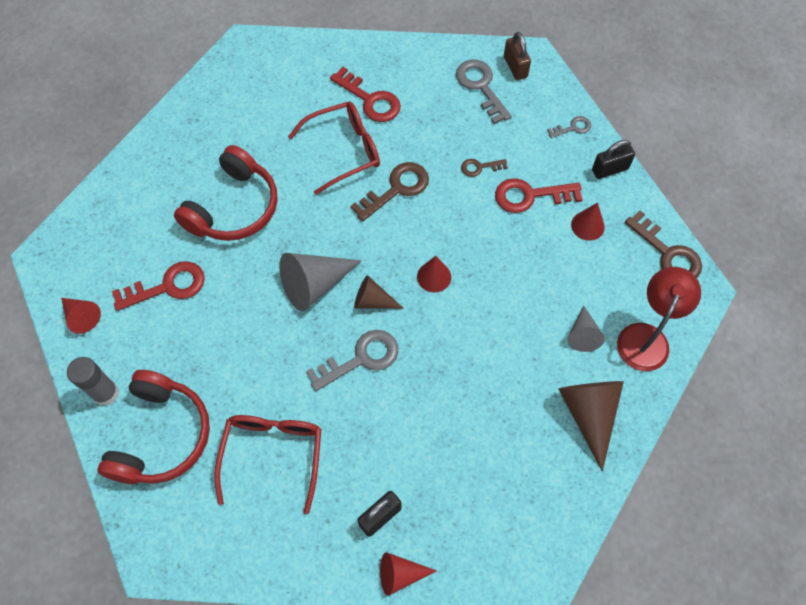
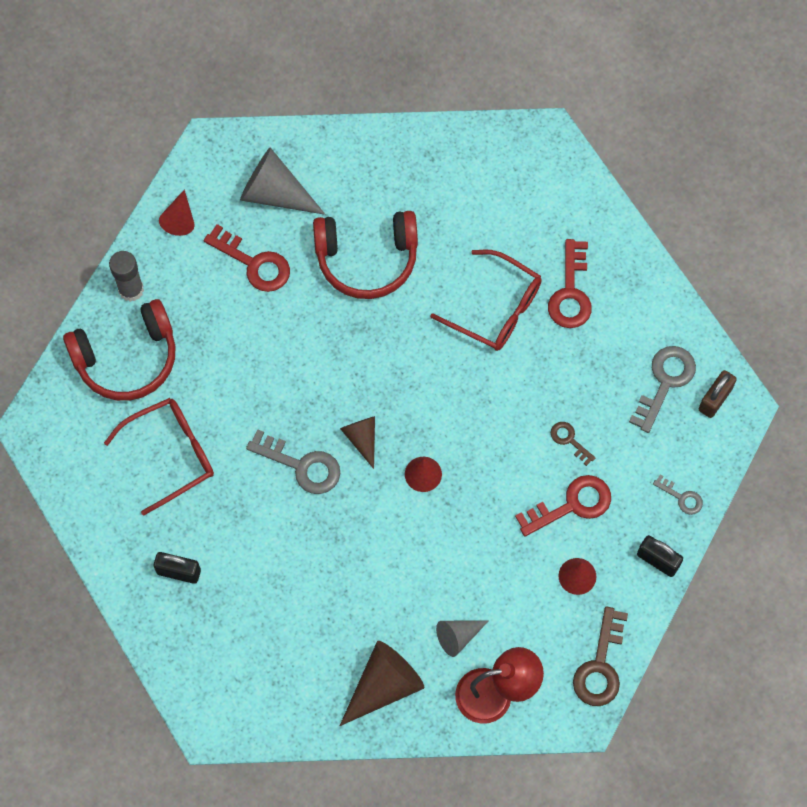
camera: 55 degrees right, 5 degrees up
(314, 285) = (342, 380): grey cone -> grey cone (275, 193)
(396, 189) = (490, 382): brown key -> none
(400, 574) = (144, 617): red cone -> none
(530, 196) = (571, 505): red key -> red key turned 105 degrees clockwise

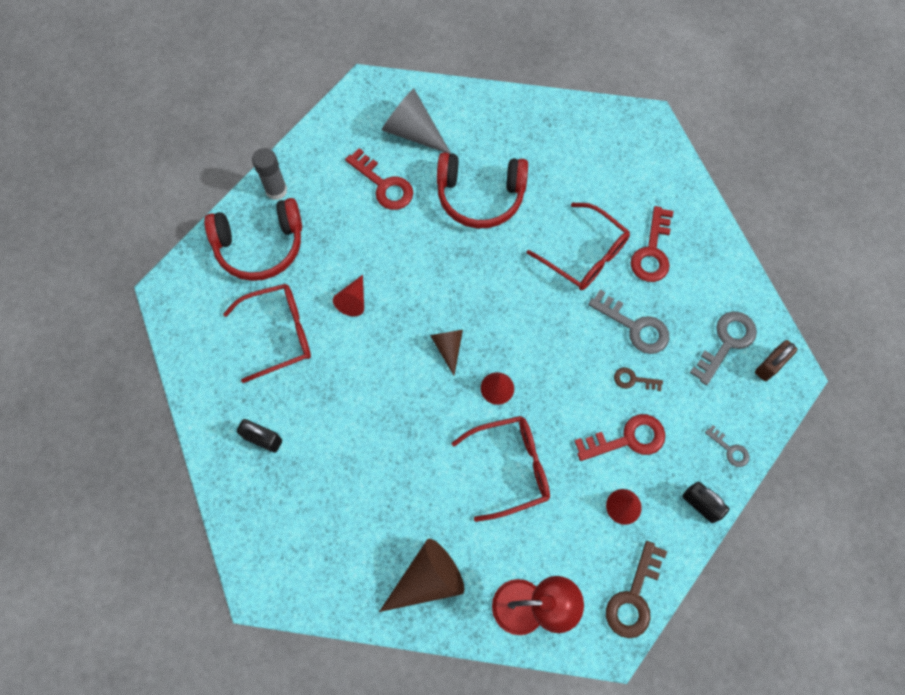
camera: 10 degrees right, 0 degrees up
(180, 219) = (329, 140): red cone -> red cone (353, 300)
(301, 465) = (391, 362): grey key -> grey key (634, 327)
(452, 556) = (511, 468): none -> red glasses
(458, 637) = (504, 545): grey cone -> none
(569, 440) = (633, 380): brown key -> brown key turned 45 degrees counterclockwise

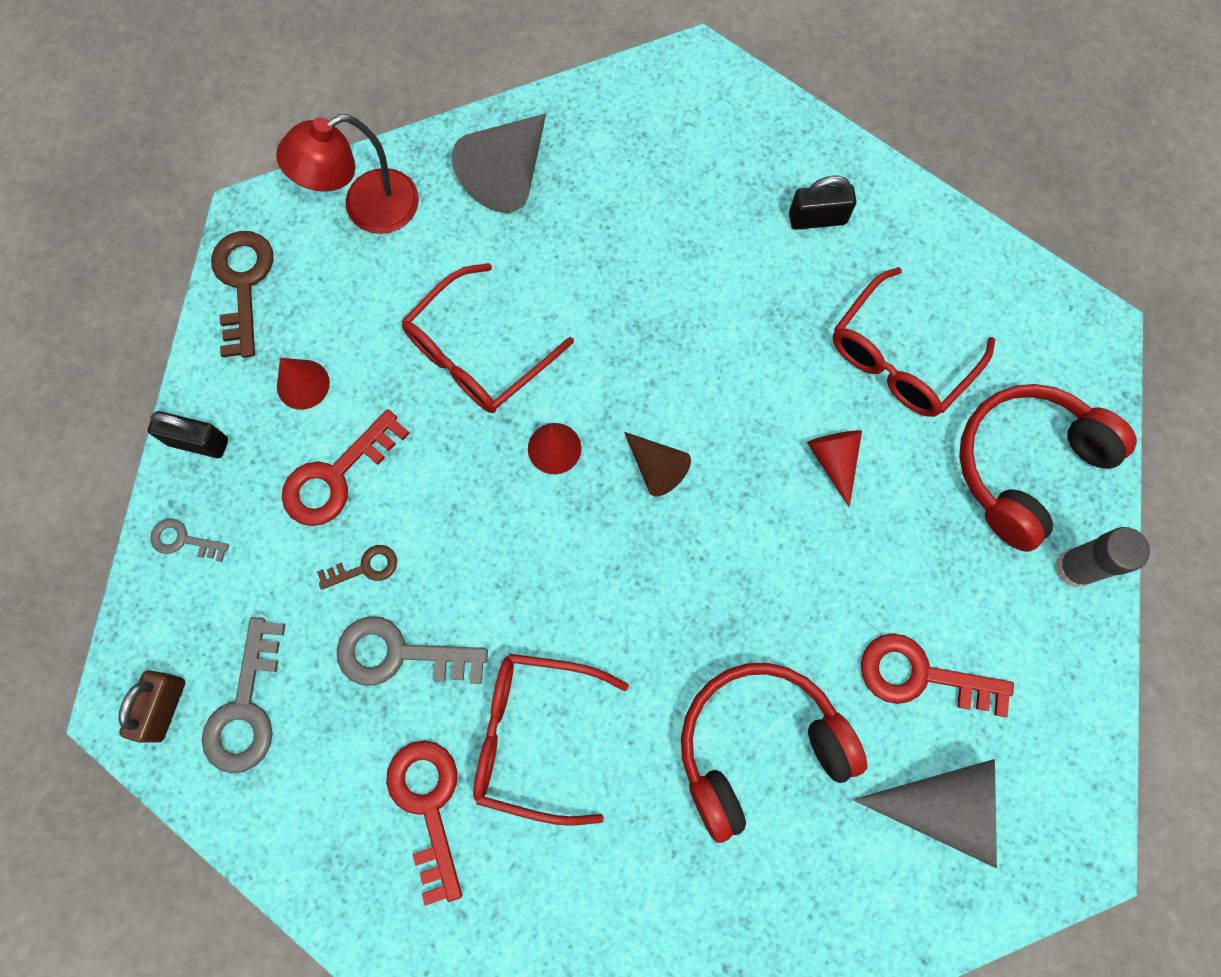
camera: 150 degrees right, 5 degrees up
(427, 579) = (508, 174): brown cone -> grey cone

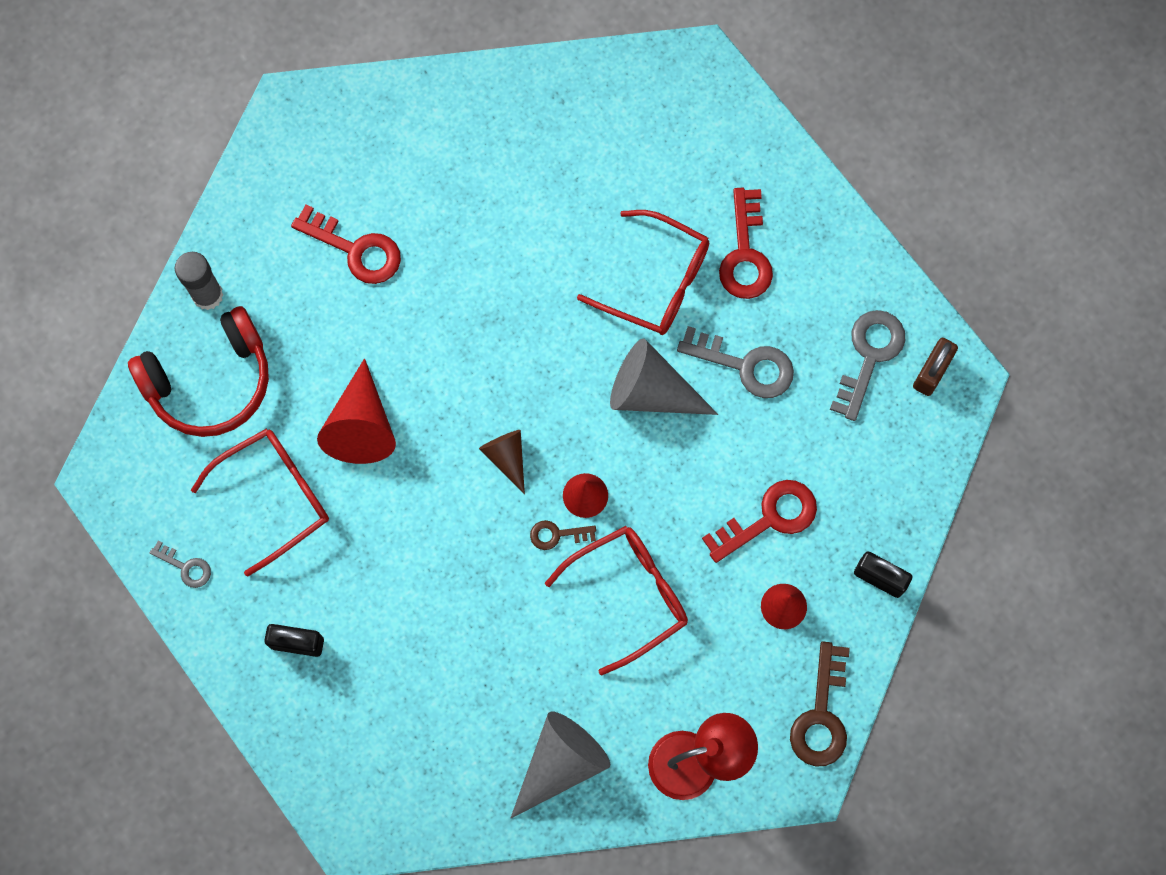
camera: 165 degrees left, 0 degrees up
(183, 540) = (902, 497): grey key -> grey key (185, 567)
(365, 567) = (759, 438): brown key -> brown key (557, 535)
(758, 746) = (493, 233): red headphones -> none
(834, 460) = (361, 426): red cone -> red cone, size x1.70
(944, 806) = (373, 160): grey cone -> grey cone (651, 392)

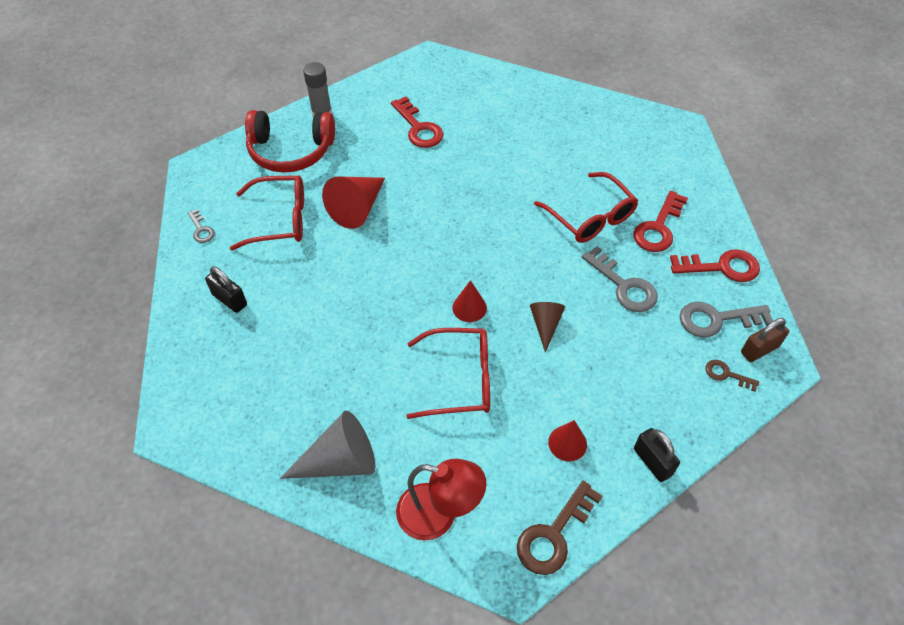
camera: 30 degrees right, 20 degrees down
(506, 457) = (433, 264): brown cone -> brown cone (545, 325)
(557, 535) = (435, 321): brown key -> brown key (726, 374)
(651, 392) = (550, 272): grey cone -> none
(769, 518) = (589, 382): red key -> red key (722, 267)
(869, 356) = (716, 319): grey key -> grey key turned 150 degrees counterclockwise

